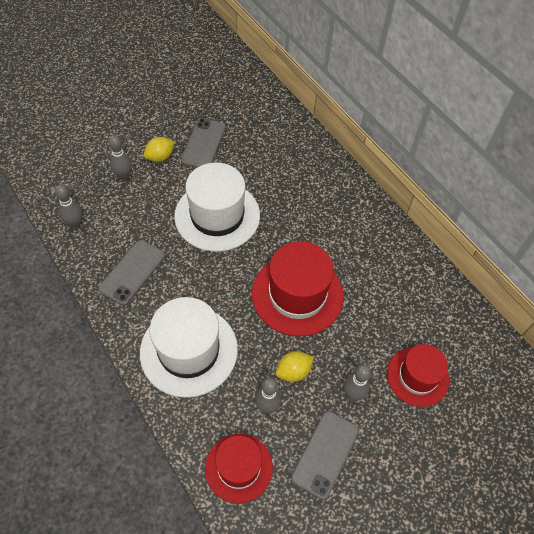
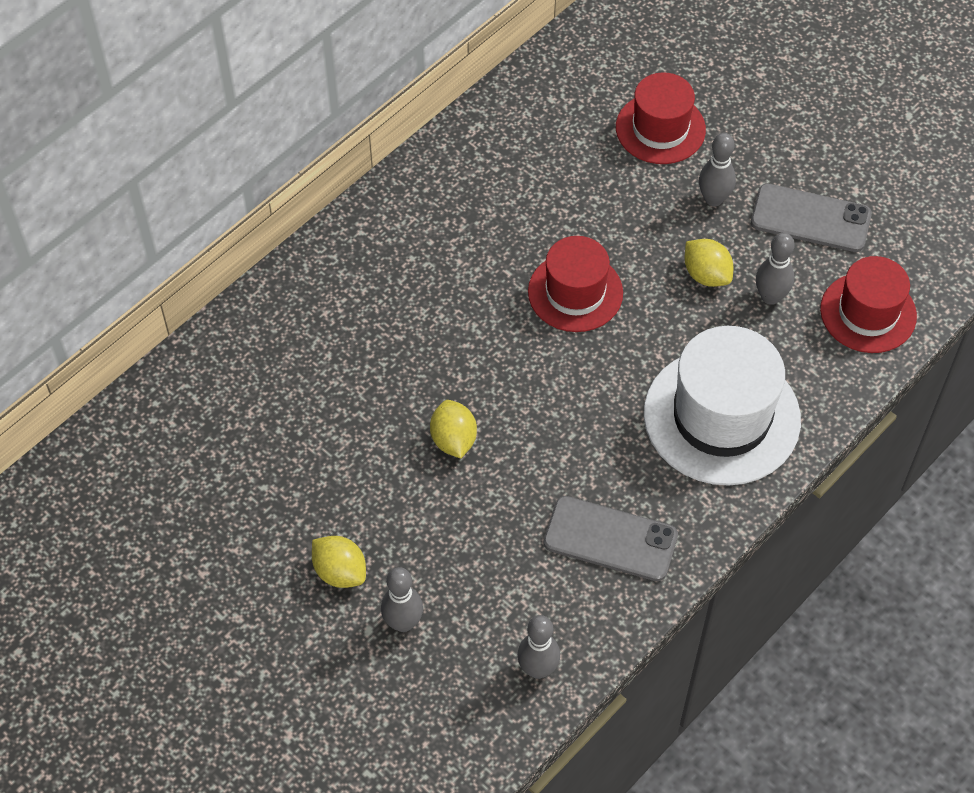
camera: 100 degrees left, 0 degrees up
(203, 144) = (287, 505): grey phone -> none
(217, 215) = (453, 440): white hat -> yellow lemon
(297, 294) = (575, 292): red hat -> red hat, size x0.63

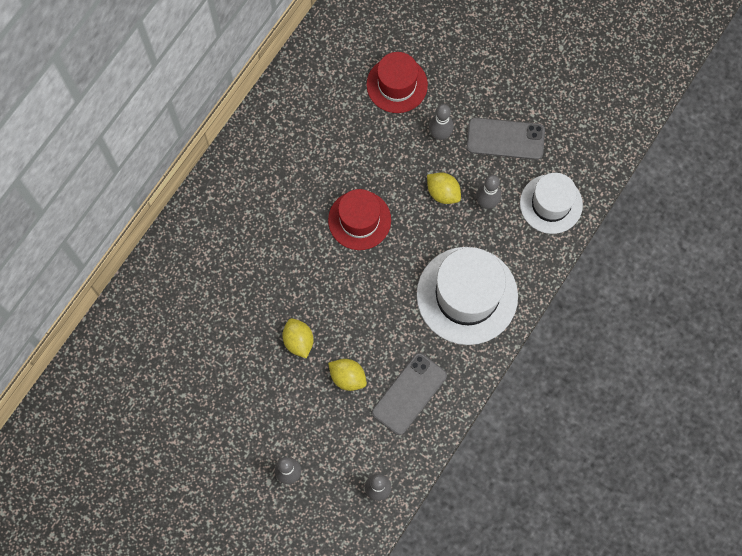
camera: 10 degrees left, 15 degrees up
(340, 572) = (243, 445): yellow lemon -> yellow lemon (347, 377)
(610, 539) = (409, 393): grey phone -> grey phone turned 60 degrees counterclockwise
(868, 313) = (551, 204): red hat -> white hat

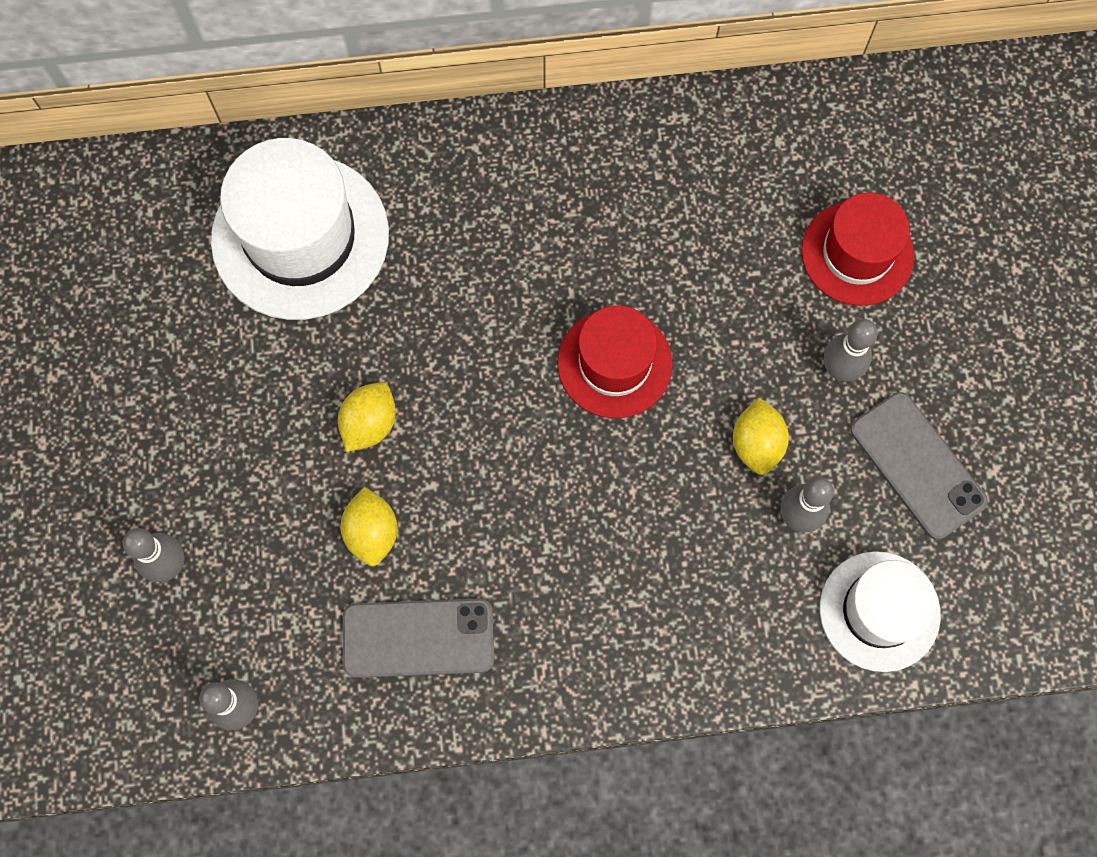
camera: 50 degrees right, 0 degrees up
(467, 295) = (633, 602): white hat -> white hat (300, 237)

